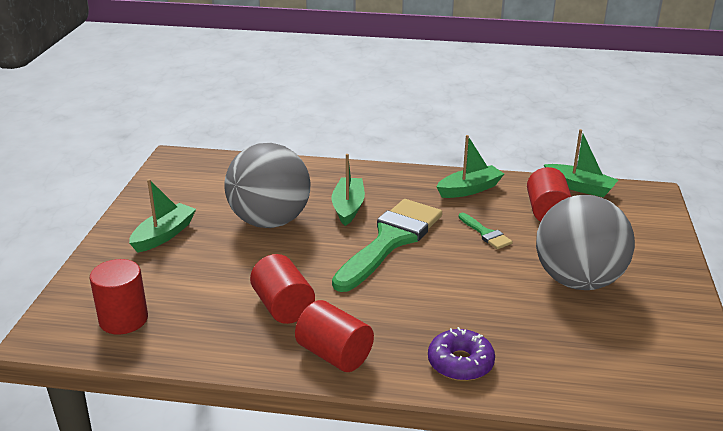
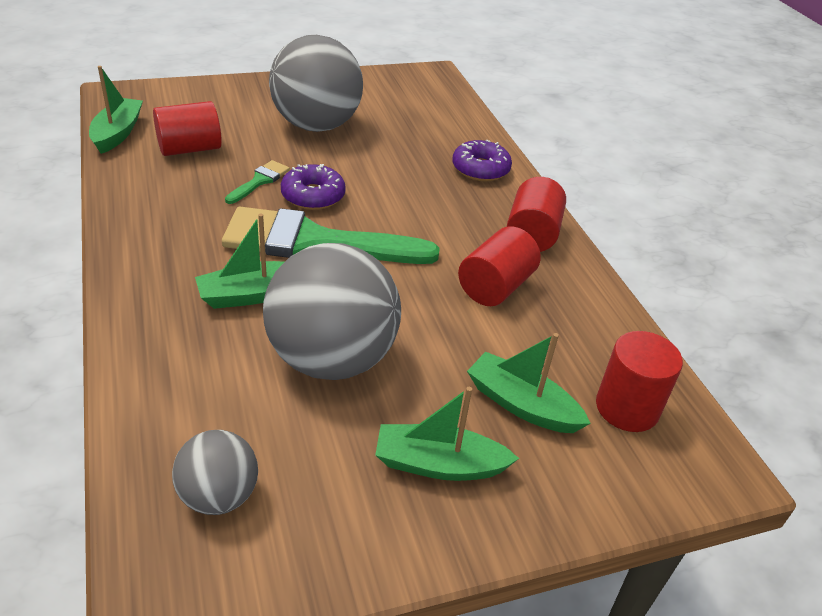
camera: 120 degrees left, 10 degrees up
(211, 176) = (219, 496): none -> grey ball
(453, 253) = (313, 196): none -> purple donut
(469, 189) = (154, 205): green boat -> green boat (522, 405)

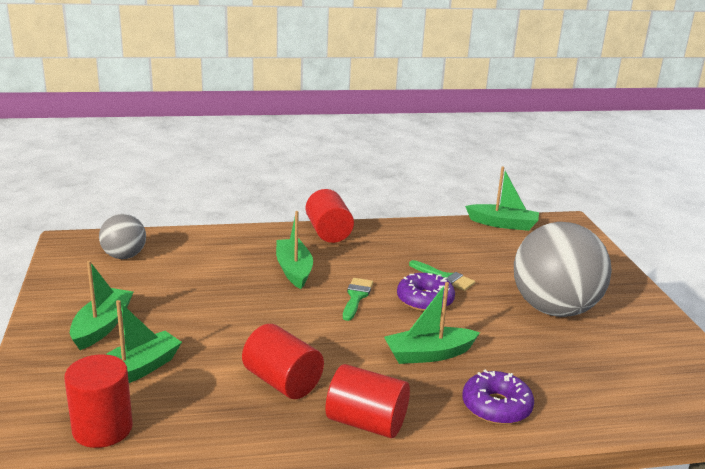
camera: 100 degrees right, 15 degrees down
(190, 149) = (488, 250): red cylinder -> red cylinder (328, 232)
(314, 242) = (356, 297): green brush -> green brush, size x0.43
(331, 359) = (217, 295): grey ball -> none
(415, 198) = (429, 354): none -> green boat

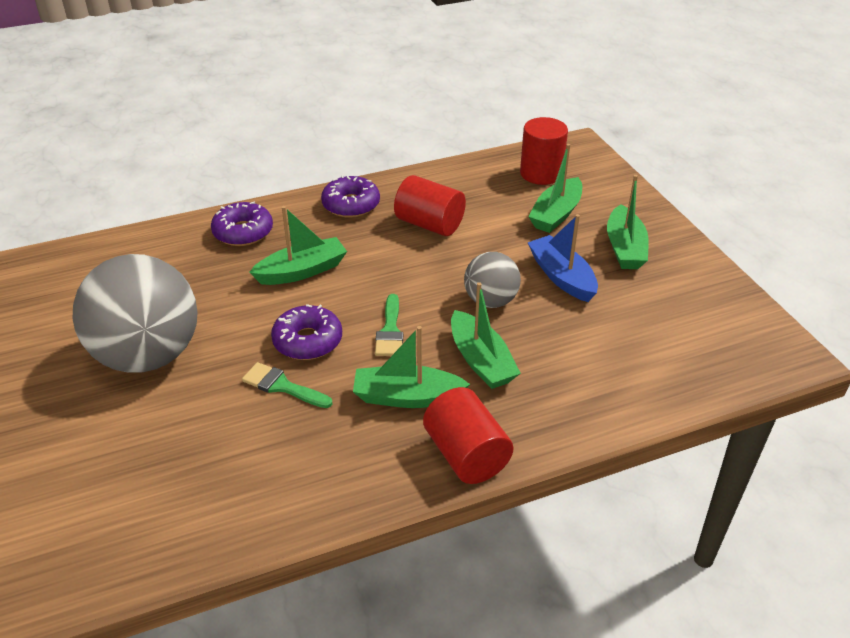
camera: 170 degrees right, 15 degrees up
(124, 256) = (700, 343): grey ball -> grey ball (490, 301)
(185, 312) = (562, 277): none -> blue boat
(366, 422) = (351, 205): red cylinder -> purple donut
(502, 224) = (168, 553): green boat -> green boat (407, 397)

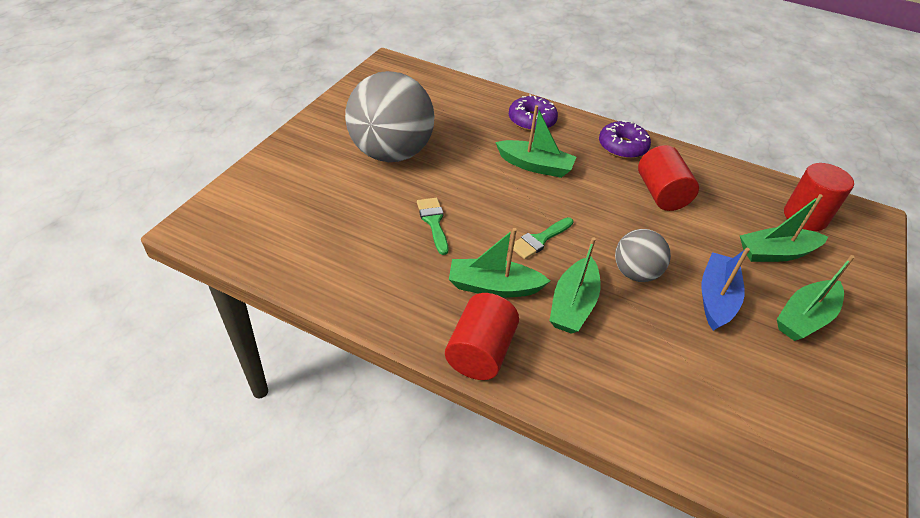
camera: 45 degrees right, 5 degrees up
(308, 341) = (482, 208): purple donut -> none
(407, 397) = (494, 287): green boat -> green boat turned 45 degrees counterclockwise

